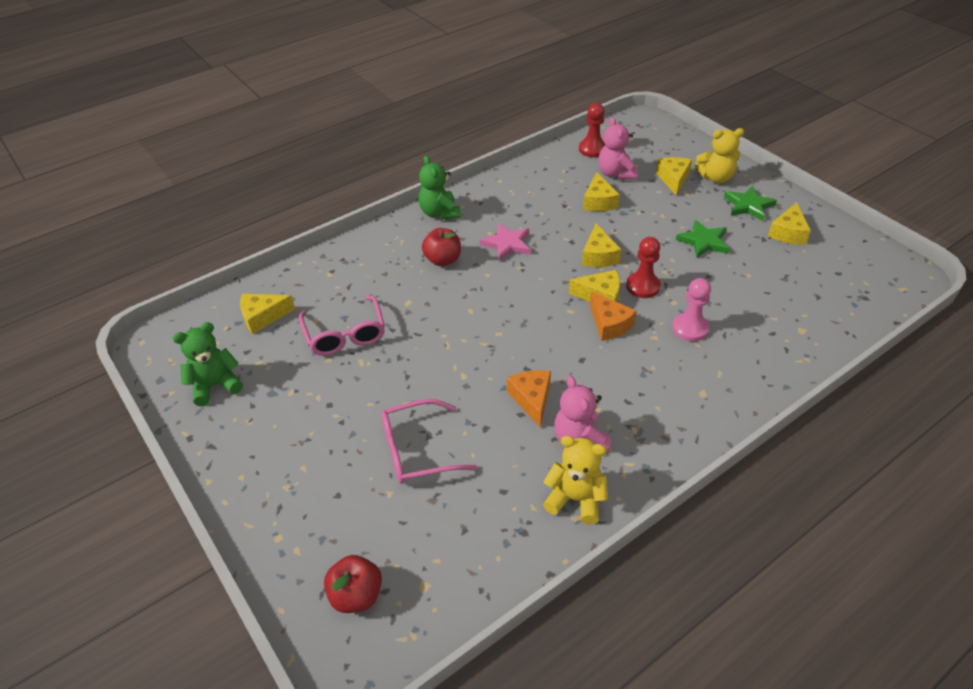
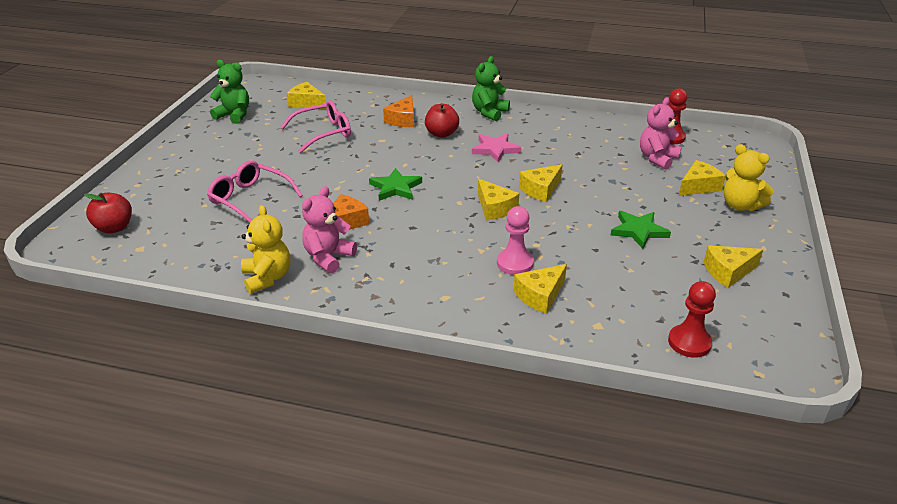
camera: 50 degrees right, 10 degrees down
(345, 335) = (324, 133): pink glasses -> pink glasses turned 150 degrees counterclockwise
(598, 201) = (607, 165): yellow cheese -> yellow cheese (540, 295)
(609, 324) = (467, 224): orange cheese -> orange cheese (403, 120)
(643, 286) = (534, 223): red pawn -> red pawn (689, 342)
(748, 205) = (730, 236): green star -> green star (395, 188)

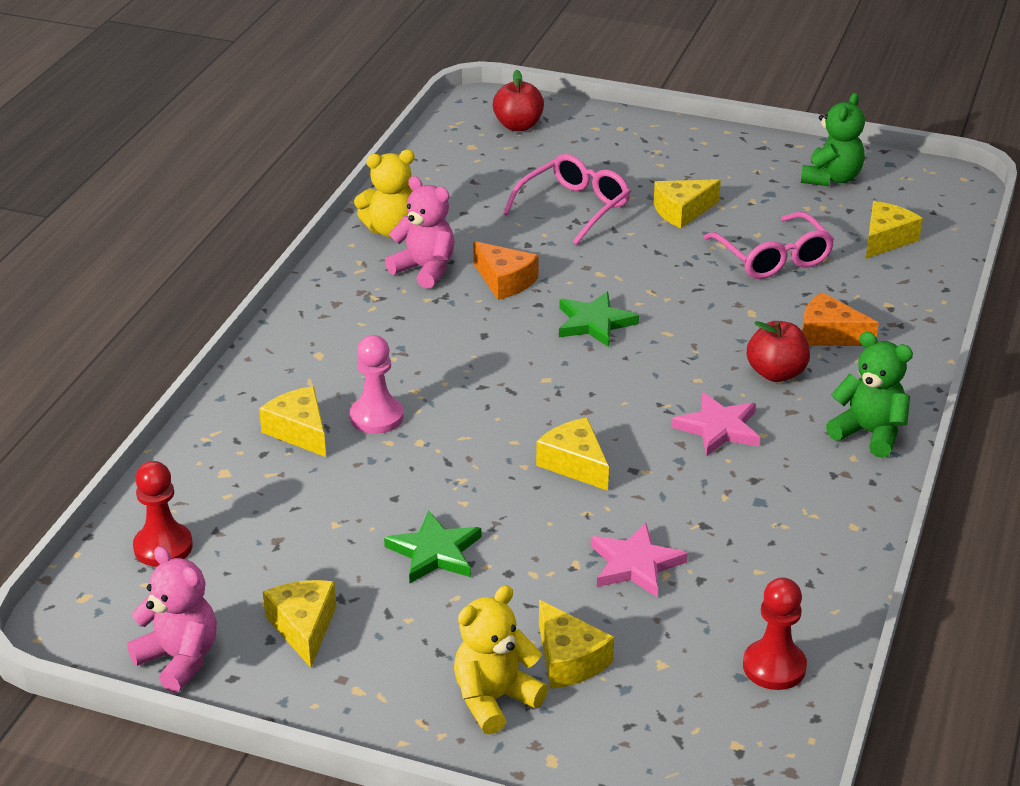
camera: 95 degrees right, 0 degrees up
(494, 208) = (524, 411): yellow cheese -> yellow cheese (682, 211)
(617, 170) = (635, 564): none -> pink star
(657, 158) = (680, 627): pink teddy bear -> pink teddy bear (179, 659)

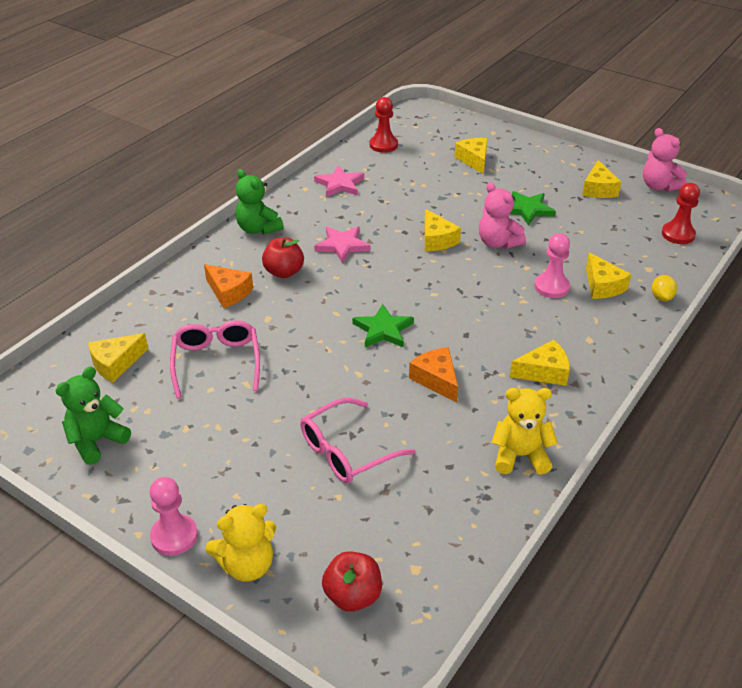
camera: 165 degrees left, 5 degrees up
(210, 428) = (661, 297): none -> yellow lemon
(425, 270) = (498, 403): pink teddy bear -> pink teddy bear (498, 243)
(494, 699) = (512, 152): yellow teddy bear -> yellow teddy bear (247, 565)
(635, 564) = (426, 189): pink star -> pink star (340, 184)
(682, 211) = (255, 427): yellow cheese -> yellow cheese (544, 372)
(694, 134) = (174, 536): none -> pink pawn

